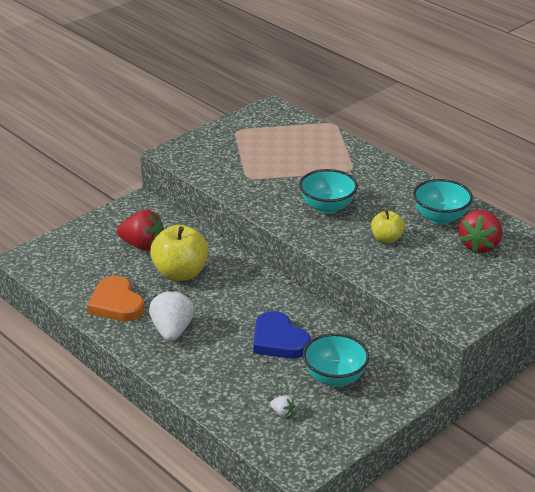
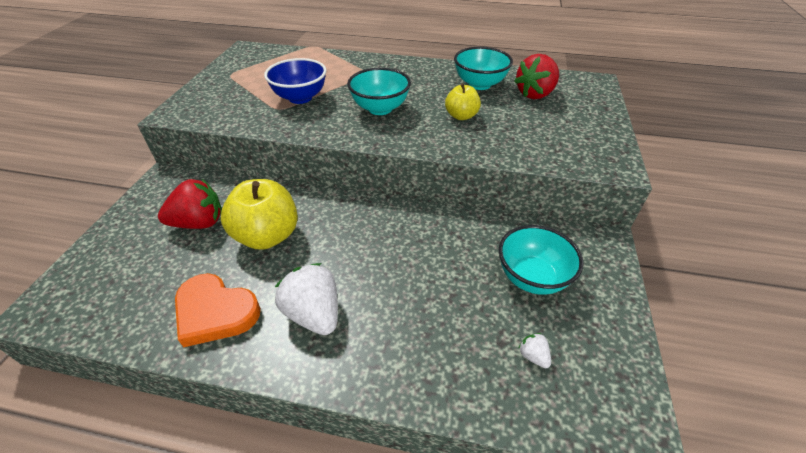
camera: 35 degrees left, 10 degrees up
(273, 174) = (300, 98): none -> blue bowl
(279, 340) = (438, 263): blue heart -> none
(282, 413) = (533, 356): white strawberry -> white strawberry turned 120 degrees counterclockwise
(479, 245) = (535, 94): red strawberry -> red strawberry turned 60 degrees clockwise

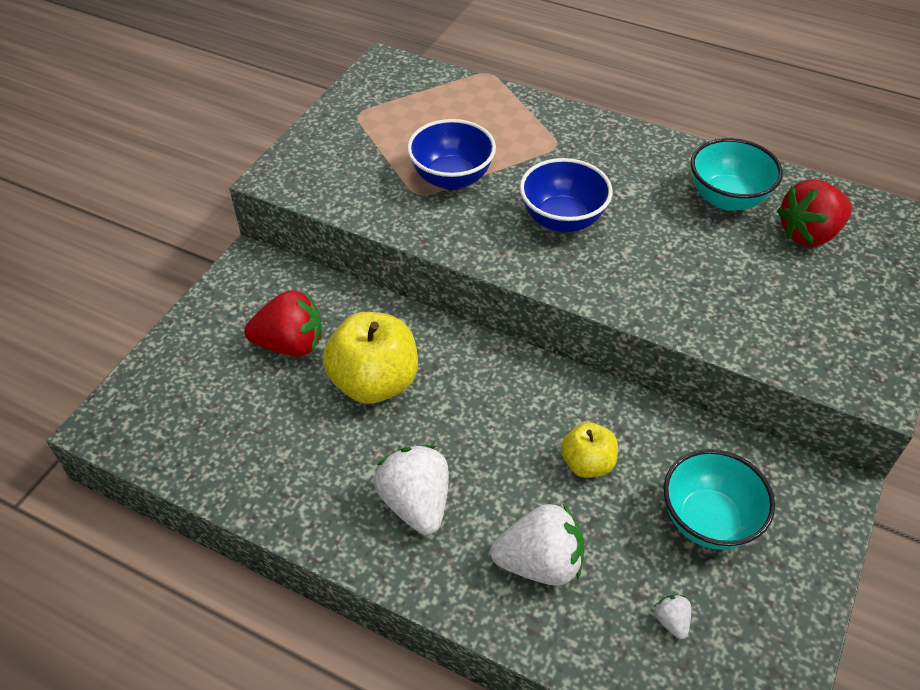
camera: 15 degrees right, 5 degrees up
(215, 312) = (300, 474): orange heart -> none
(380, 108) = (562, 220): turquoise bowl -> blue bowl
(421, 336) = (540, 562): none -> white strawberry
(461, 116) = (678, 256): yellow apple -> yellow apple (587, 463)

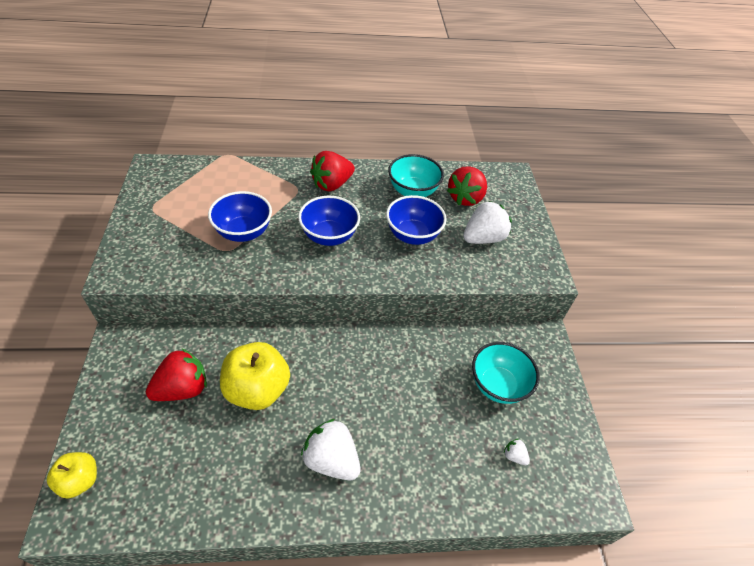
camera: 35 degrees left, 0 degrees up
(540, 562) = (426, 459): white strawberry -> white strawberry (483, 238)
(587, 463) = (416, 382): yellow apple -> yellow apple (80, 480)
(609, 153) = (332, 184): none -> red strawberry
(686, 258) = (412, 235): none -> blue bowl

